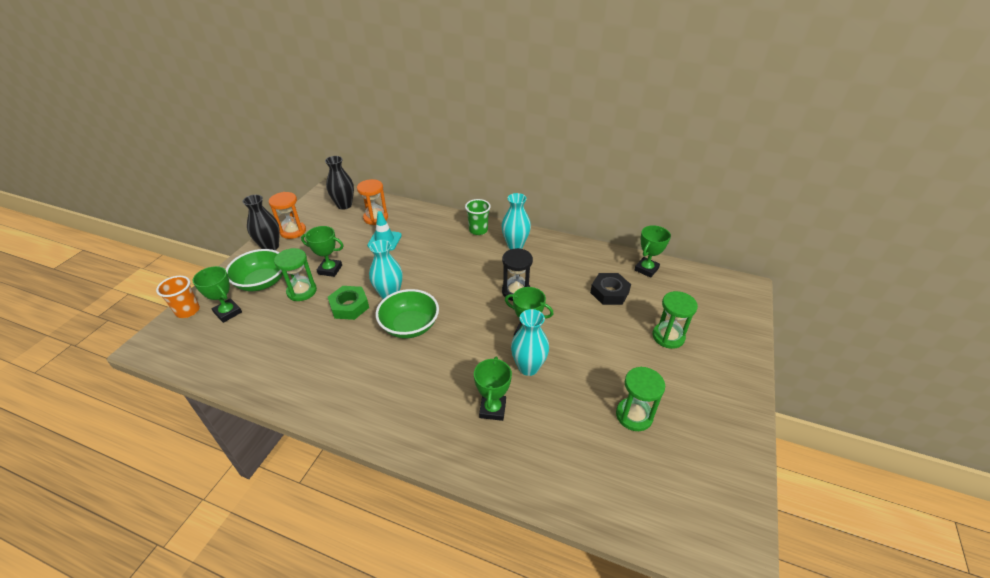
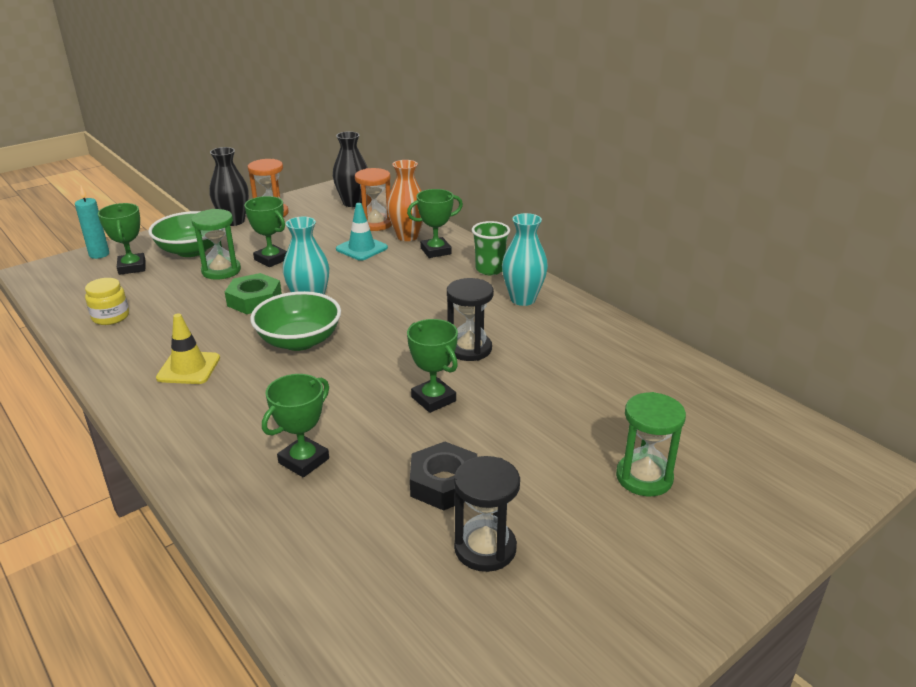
camera: 30 degrees right, 10 degrees down
(188, 311) = (99, 254): orange cup -> turquoise candle
(254, 360) = (110, 317): none -> yellow jar
(355, 377) = (188, 368): none -> yellow traffic cone
(406, 221) = (407, 236): none -> orange vase
(528, 367) = (396, 435): turquoise vase -> none
(609, 292) = (606, 393): black nut -> black nut (444, 483)
(634, 415) = (485, 548): green hourglass -> black hourglass
(646, 269) = (698, 385): green trophy -> green trophy (435, 251)

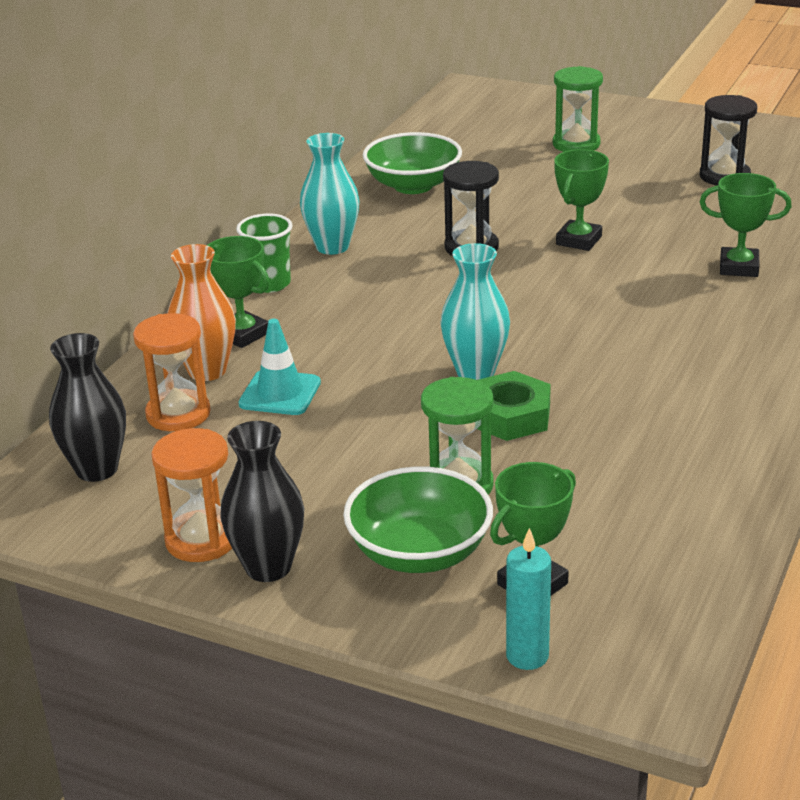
camera: 115 degrees left, 0 degrees up
(110, 317) = (677, 513): yellow jar -> none
(188, 368) = (699, 389): yellow traffic cone -> none
(271, 259) = (382, 456): green trophy -> none
(299, 341) = (565, 344): green bowl -> green bowl (413, 185)
(444, 483) = (681, 206): black nut -> none

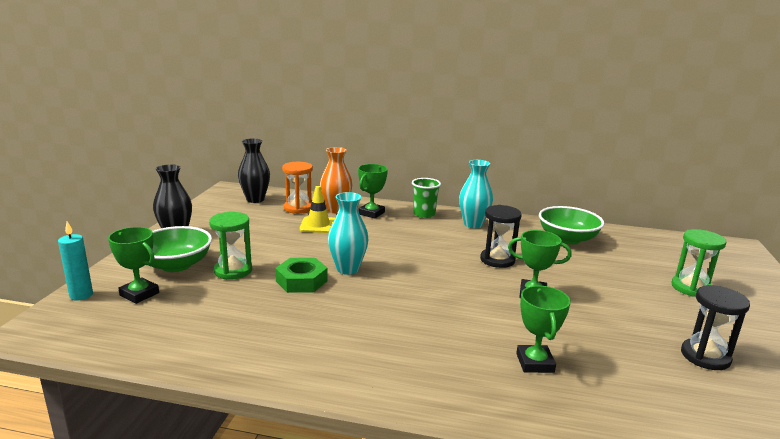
camera: 75 degrees right, 10 degrees down
(201, 540) = (200, 221): orange hourglass -> none
(280, 393) = (318, 225): turquoise traffic cone -> yellow traffic cone

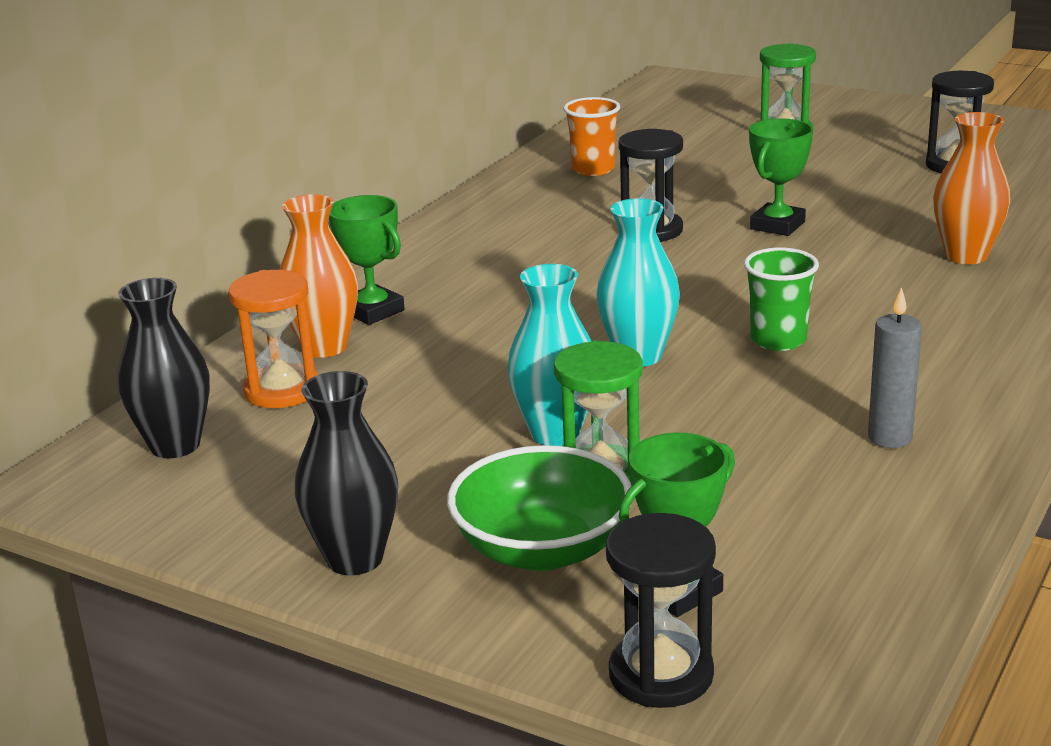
camera: 70 degrees left, 5 degrees up
(81, 295) = (661, 674): turquoise candle -> black hourglass
(273, 340) = (890, 438): none -> grey candle
(301, 281) = (674, 403): green nut -> none
(318, 225) = (404, 372): yellow traffic cone -> none
(424, 214) = (413, 261): green cup -> green cup (778, 340)
(473, 224) = (491, 227): turquoise vase -> turquoise vase (555, 433)
(535, 363) = (966, 256): green trophy -> orange vase
(567, 239) = (593, 169): green bowl -> orange cup

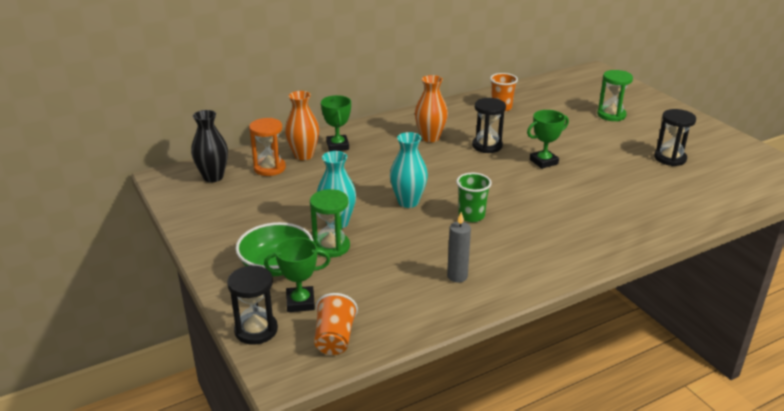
camera: 30 degrees right, 5 degrees up
(355, 559) = (216, 243): black vase -> none
(829, 622) = (334, 338): none -> orange cup
(966, 256) = (608, 206): orange vase -> orange vase (430, 138)

